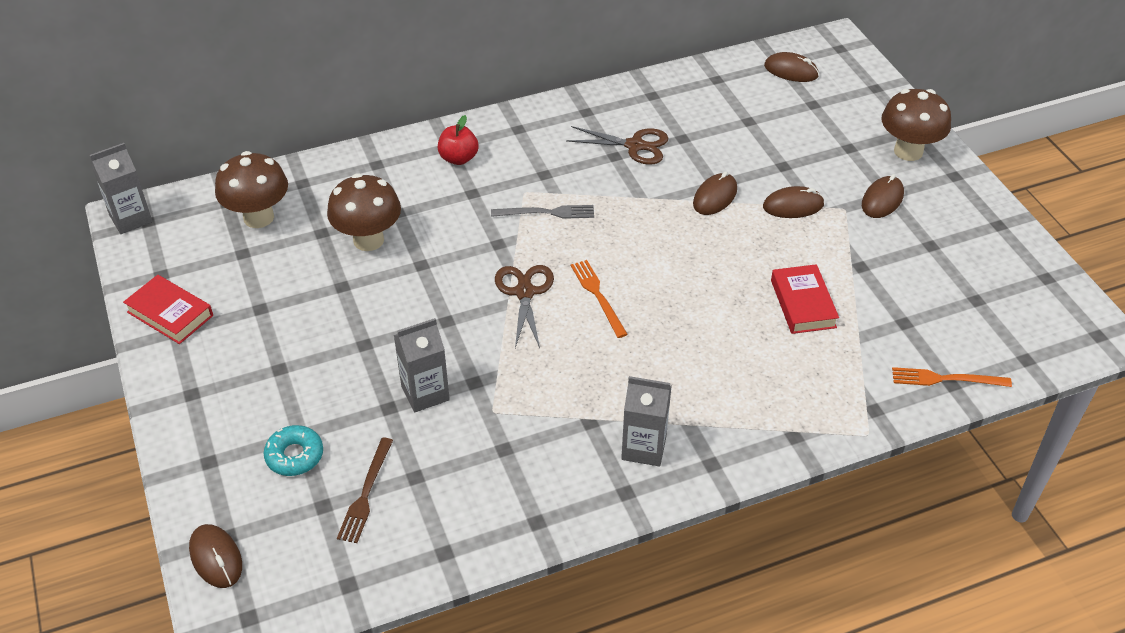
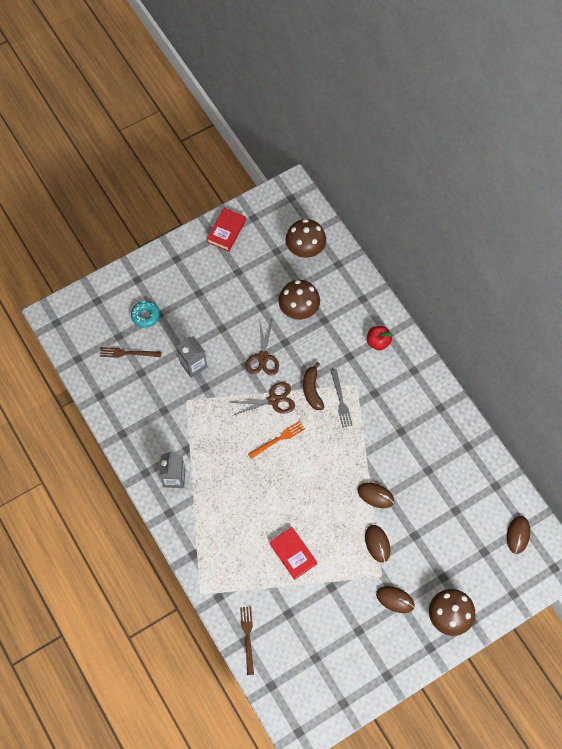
camera: 80 degrees right, 20 degrees up
(130, 218) = (291, 189): grey carton -> none
(216, 558) = (84, 300): brown mouse -> none
(519, 243) = (312, 390): none -> brown banana
(635, 145) = (413, 442): brown scissors -> brown scissors (263, 357)
(803, 304) = (293, 554): red book -> red book turned 75 degrees clockwise
(946, 379) = (247, 637): orange fork -> brown fork

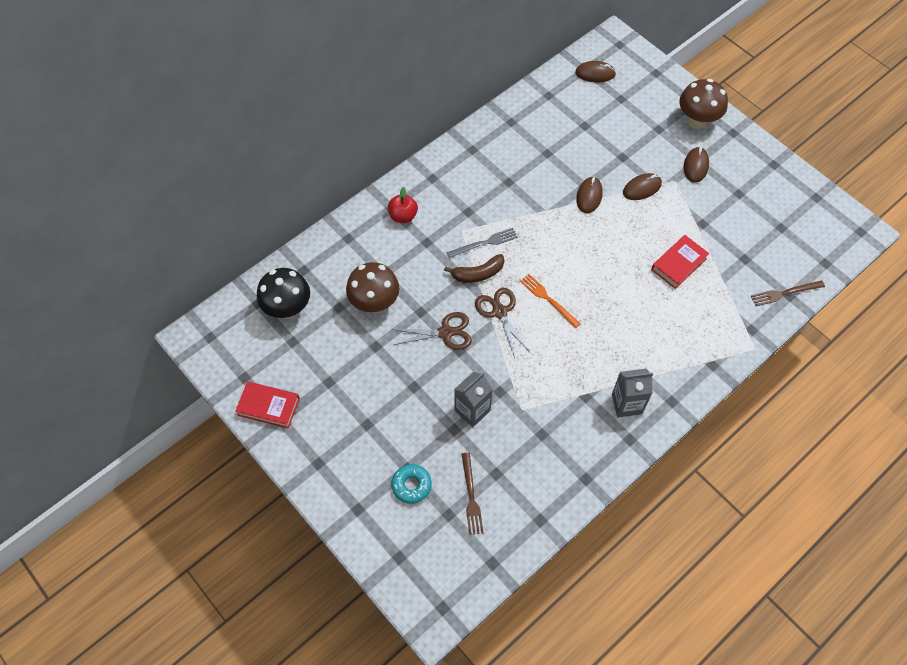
camera: 100 degrees left, 5 degrees down
(305, 250) = (288, 308): brown mushroom -> black mushroom

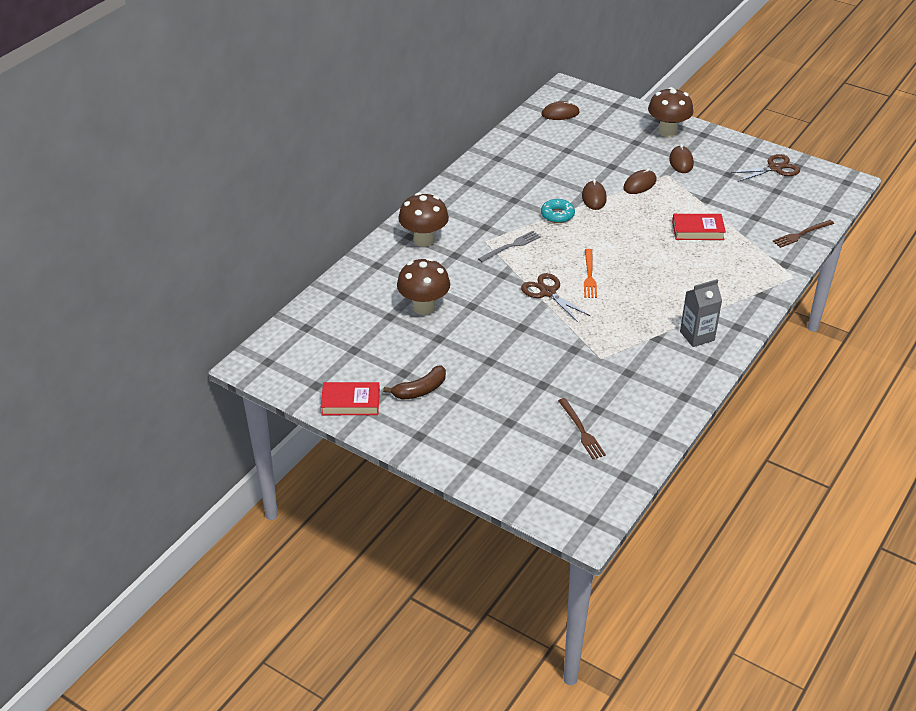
camera: 15 degrees left, 20 degrees down
(288, 308) = (339, 326): black mushroom -> none
(403, 216) = (424, 240): red apple -> brown mushroom
(411, 485) = (520, 434): turquoise donut -> turquoise donut (557, 215)
(446, 332) = (503, 316): brown scissors -> brown scissors (775, 168)
(472, 410) = (554, 368): grey carton -> none
(478, 274) = (514, 269): brown banana -> brown banana (420, 390)
(548, 299) = (589, 275): orange fork -> orange fork turned 120 degrees counterclockwise
(678, 264) = (698, 230): red book -> red book turned 60 degrees clockwise

